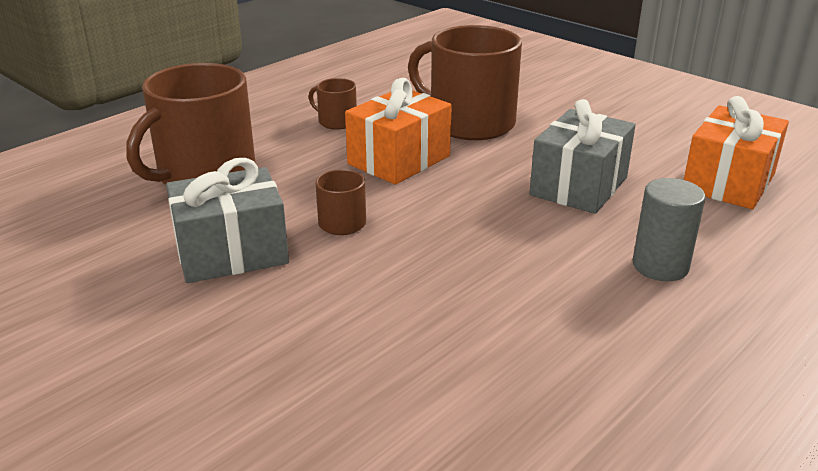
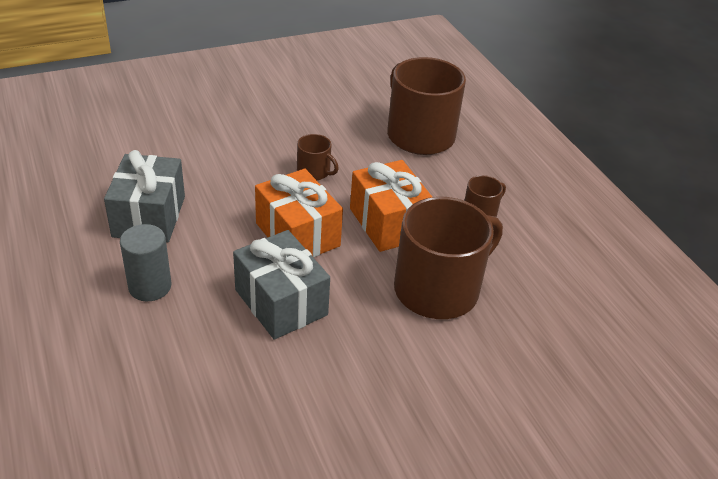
camera: 110 degrees right, 10 degrees up
(231, 252) = (311, 126): grey gift -> grey gift (149, 216)
(728, 182) = (216, 407): orange gift -> orange gift (297, 234)

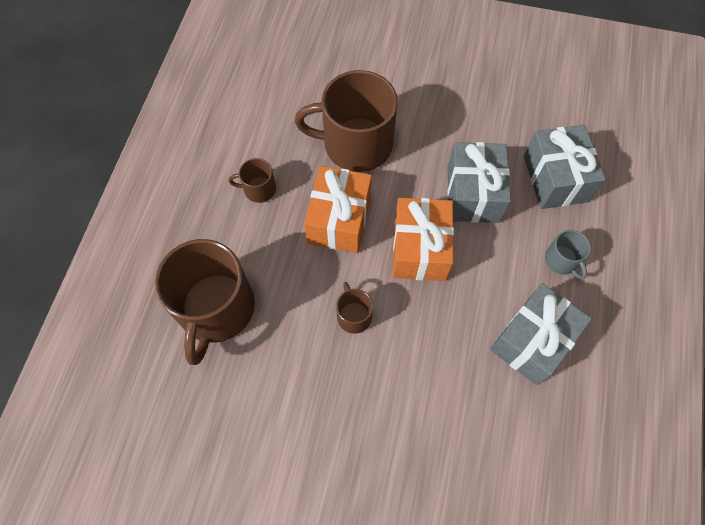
camera: 140 degrees left, 25 degrees up
(150, 286) = (561, 260): grey cylinder -> grey mug
(197, 363) = (555, 178): none -> grey gift

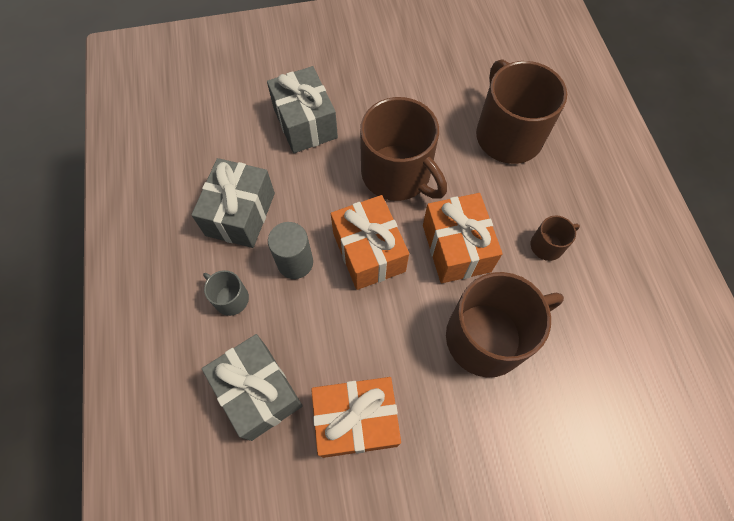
camera: 155 degrees right, 0 degrees up
(354, 316) = (397, 174): brown mug -> brown mug, size x2.21
(473, 194) = (341, 332): grey gift -> grey gift (305, 123)
(485, 132) = (356, 420): none -> orange gift
(492, 268) = (295, 262): none -> grey cylinder

